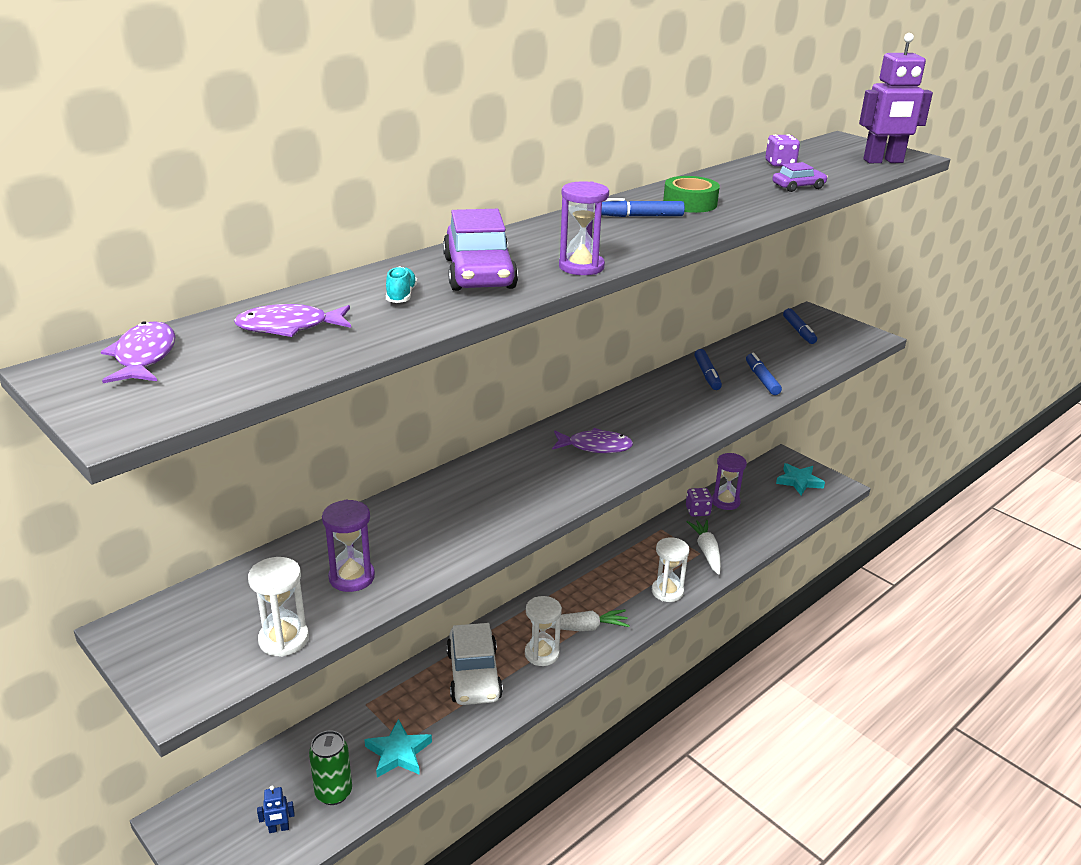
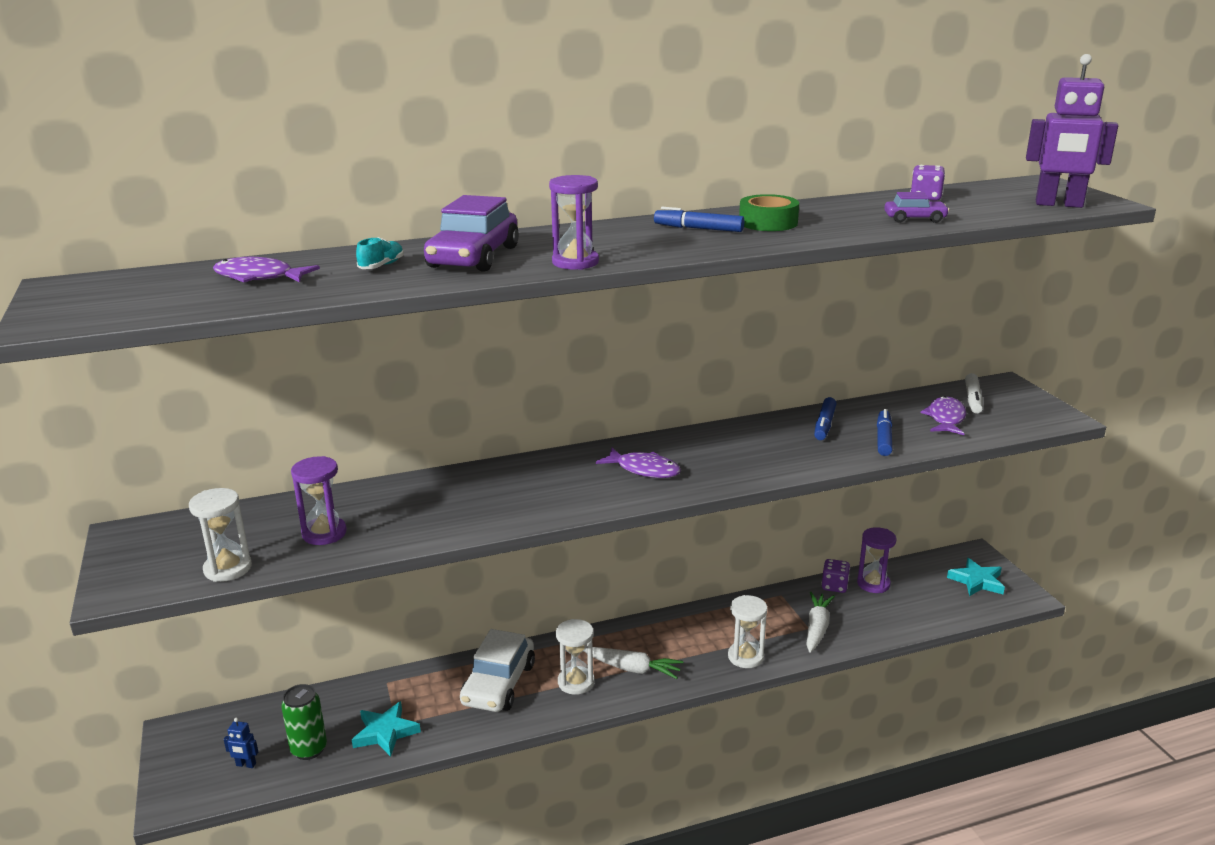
camera: 25 degrees right, 5 degrees down
(144, 357) = (126, 283): purple fish -> purple fish (945, 418)
(799, 331) = (973, 399): blue marker -> white marker

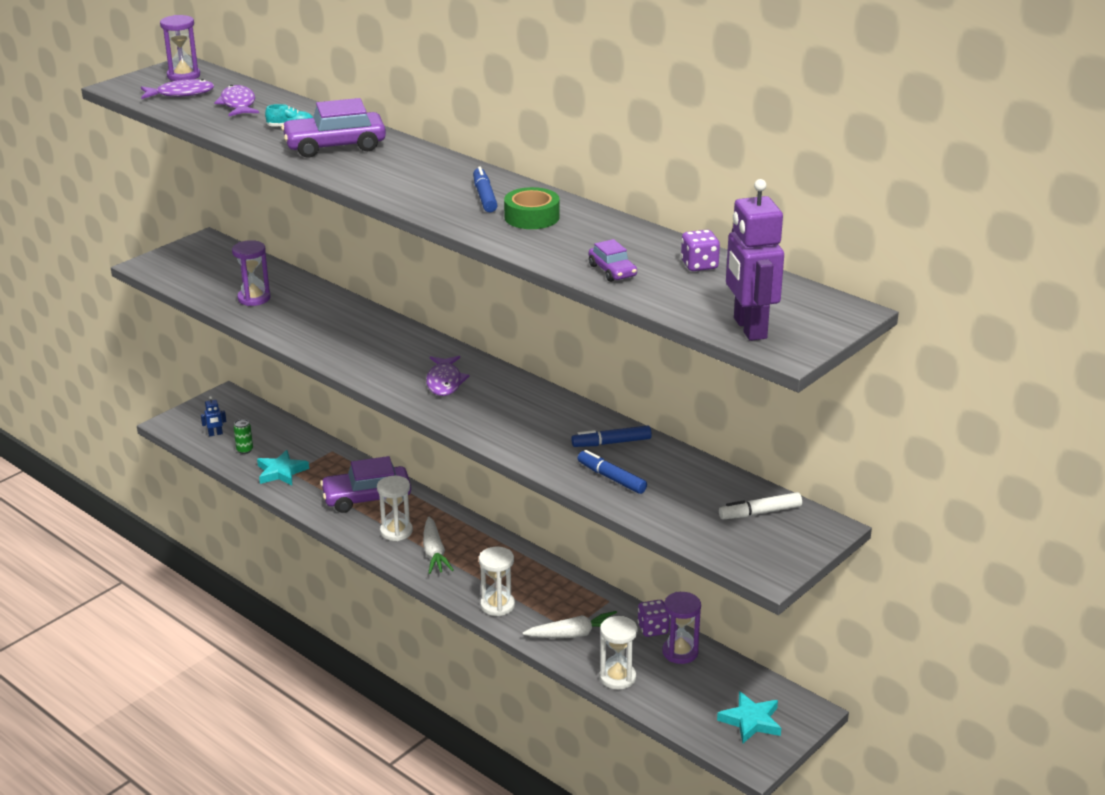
camera: 60 degrees right, 5 degrees up
(228, 568) = (192, 286): white hourglass -> white hourglass (617, 677)
(246, 765) = (215, 434): blue robot -> blue robot turned 90 degrees counterclockwise
(309, 749) = (245, 450): green can -> green can, size x0.61
(498, 684) = (367, 498): white car -> purple car
(575, 262) = (353, 177): purple hourglass -> purple hourglass (183, 76)
(883, 439) = (612, 478): blue marker -> blue marker turned 120 degrees counterclockwise
(945, 418) = (694, 504): purple fish -> purple fish (181, 94)

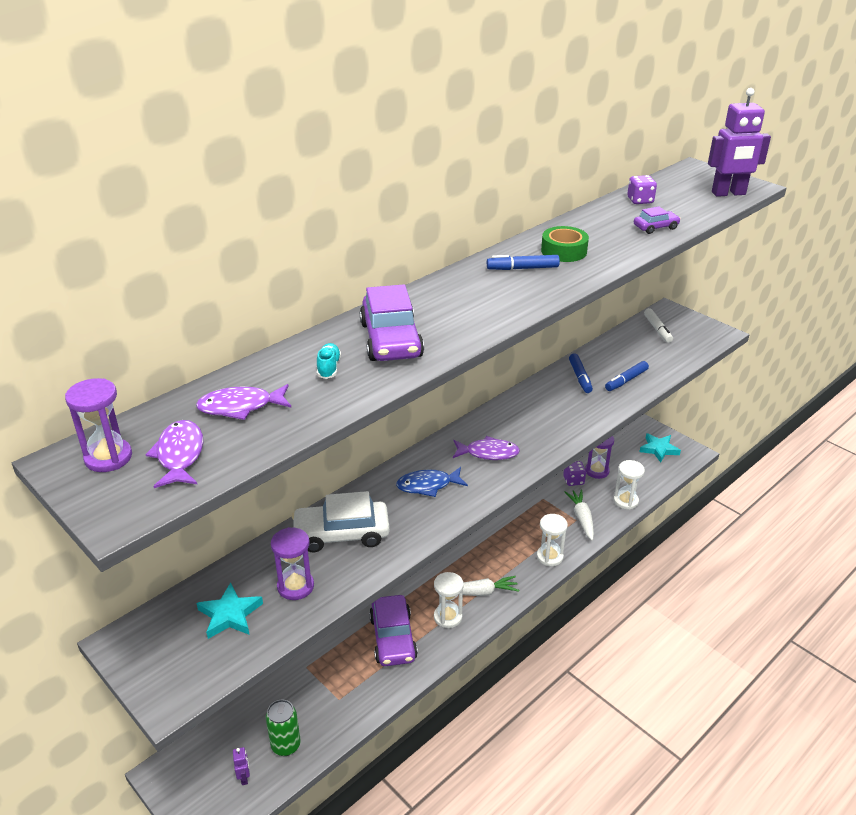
camera: 85 degrees left, 5 degrees up
(215, 434) = (244, 777): blue robot -> purple robot
(245, 450) = (286, 745): green can -> green can, size x1.63
(281, 472) = (335, 709): turquoise star -> turquoise star (230, 614)
(318, 312) = (341, 534): none -> white car
(388, 350) = (428, 485): none -> blue fish

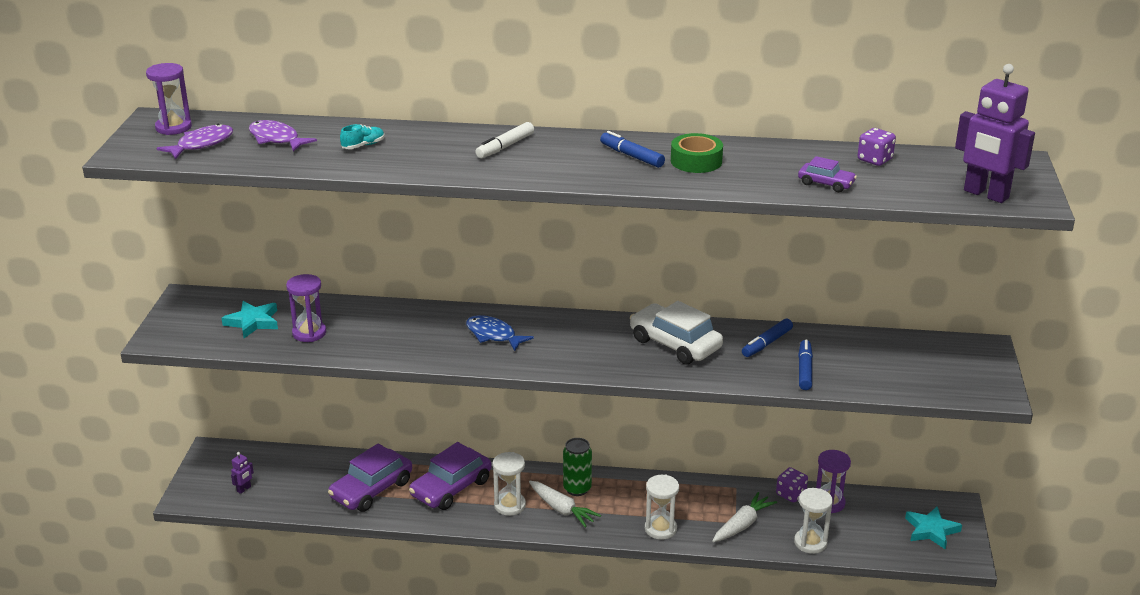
camera: 50 degrees right, 5 degrees down
(286, 745) = (290, 492): green can -> green can (577, 489)
(341, 534) = (386, 325): white car -> white car (675, 344)
(391, 340) = (433, 151): purple car -> purple car (371, 490)
(488, 453) = (577, 344): purple fish -> none
(626, 380) = (804, 370): blue marker -> blue marker turned 90 degrees clockwise
(657, 329) = (933, 354): white marker -> white marker (505, 146)

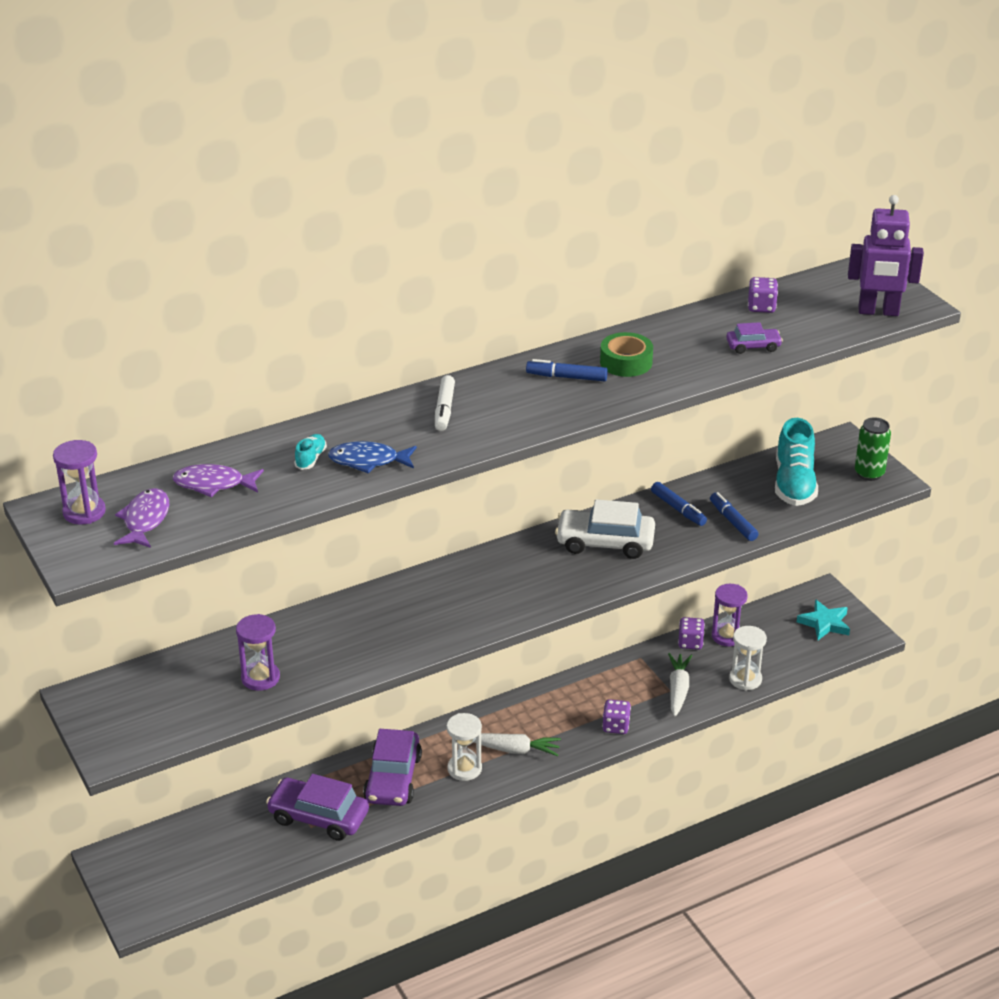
camera: 35 degrees left, 5 degrees up
(244, 489) = (188, 879): purple robot -> none
(253, 322) = (188, 692): turquoise star -> none
(371, 490) = (318, 817): purple car -> purple car turned 105 degrees clockwise
(493, 335) = (438, 603): blue fish -> blue fish (368, 461)
(577, 489) = (508, 724): green can -> green can (869, 473)
(660, 529) = (616, 726): white hourglass -> purple dice
(767, 343) = (678, 509): blue marker -> blue marker turned 45 degrees counterclockwise
(896, 362) = (794, 484): none -> turquoise shoe

